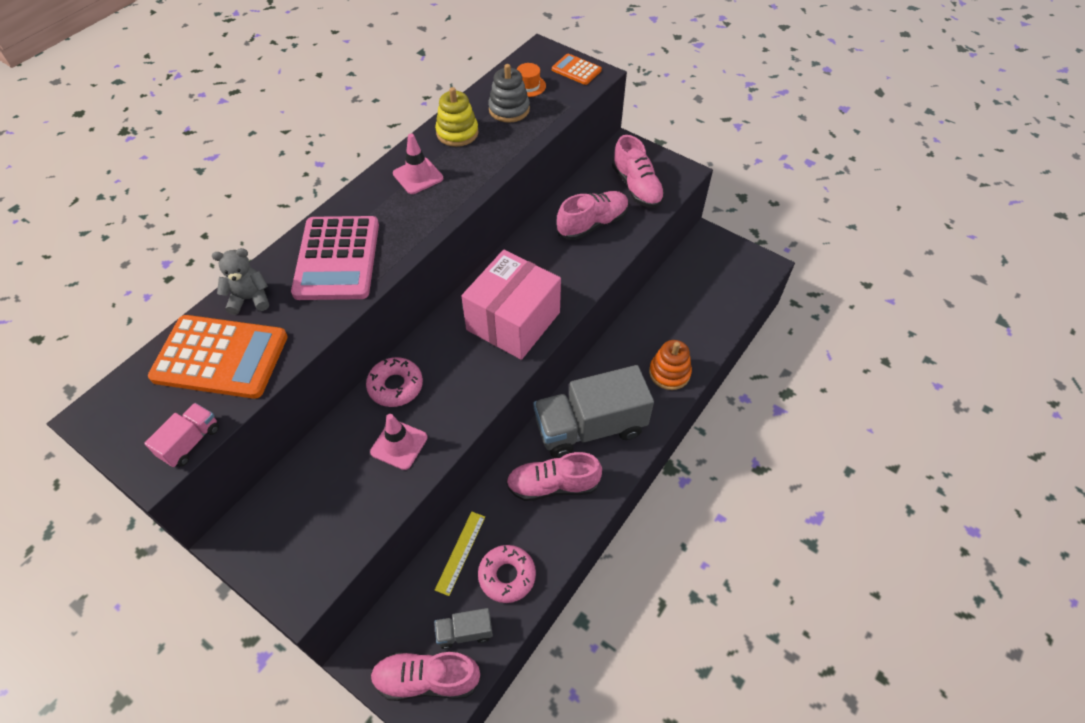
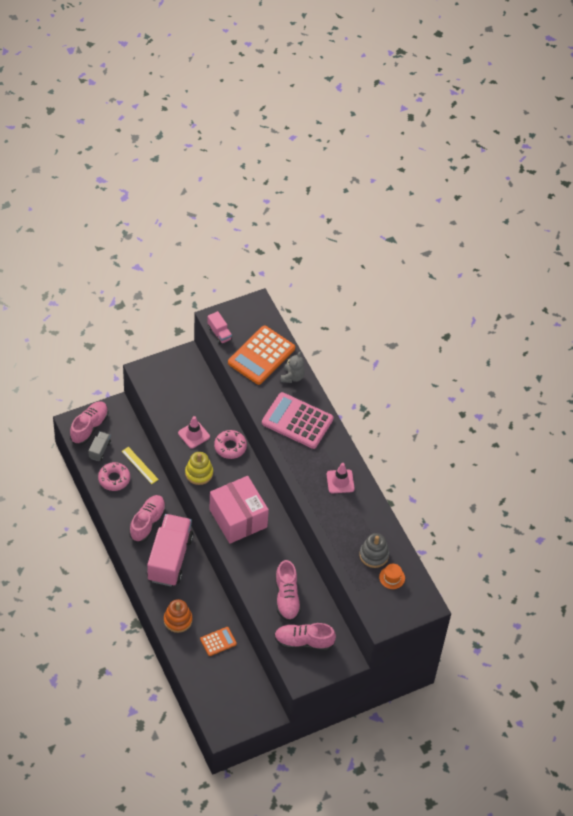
camera: 115 degrees right, 0 degrees up
(457, 133) = (367, 517): yellow stacking toy -> yellow stacking toy (199, 473)
(576, 70) = (393, 614): orange calculator -> orange calculator (218, 641)
(590, 427) = (170, 558): grey truck -> pink truck

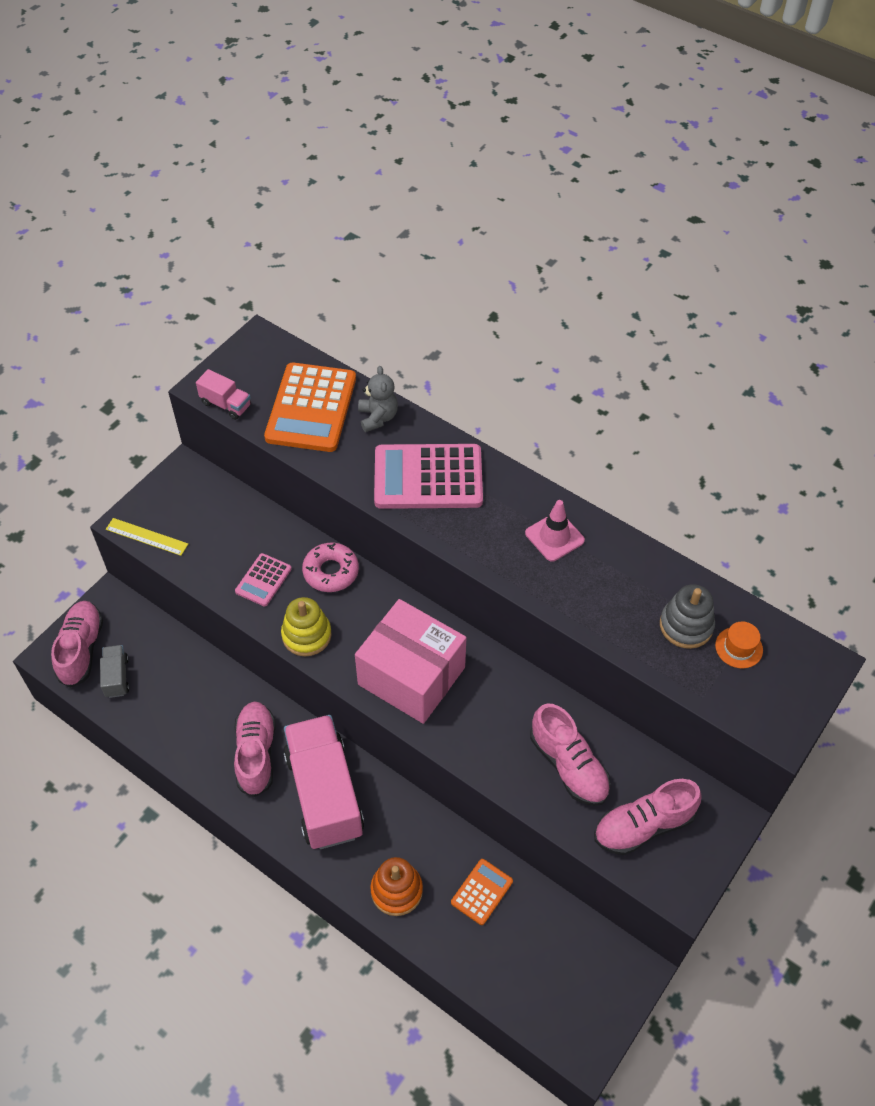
camera: 25 degrees left, 0 degrees up
(114, 479) = (164, 711): pink donut -> none
(140, 465) = (193, 670): yellow ruler -> yellow ruler (147, 536)
(194, 435) = (263, 580): pink traffic cone -> pink calculator

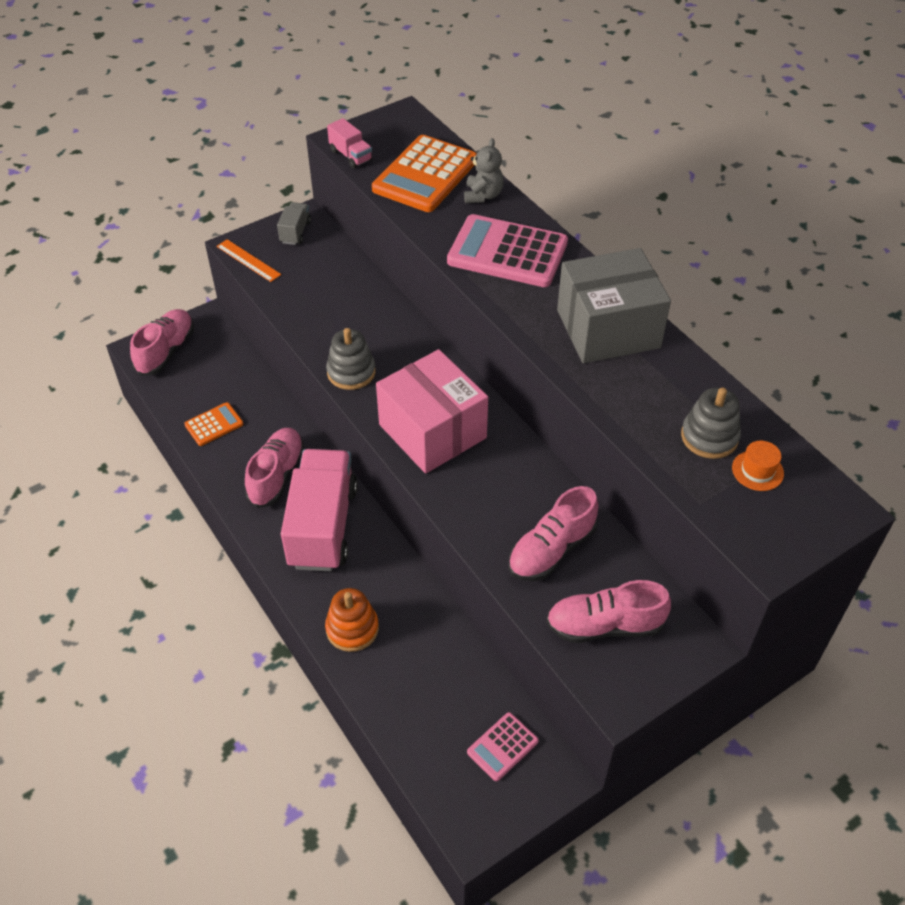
camera: 20 degrees right, 5 degrees down
(116, 677) = (185, 380): grey truck -> grey truck (295, 232)
(147, 536) = (248, 260): yellow ruler -> orange ruler
(263, 580) = (333, 319): pink calculator -> pink calculator (502, 747)
(306, 635) = (351, 372): yellow stacking toy -> grey stacking toy
(331, 572) = (397, 328): pink donut -> none
(482, 892) = (433, 656): orange calculator -> orange calculator (214, 424)
(554, 537) = (608, 329): pink traffic cone -> grey box
(569, 766) = (551, 550): pink shoe -> pink shoe turned 60 degrees clockwise

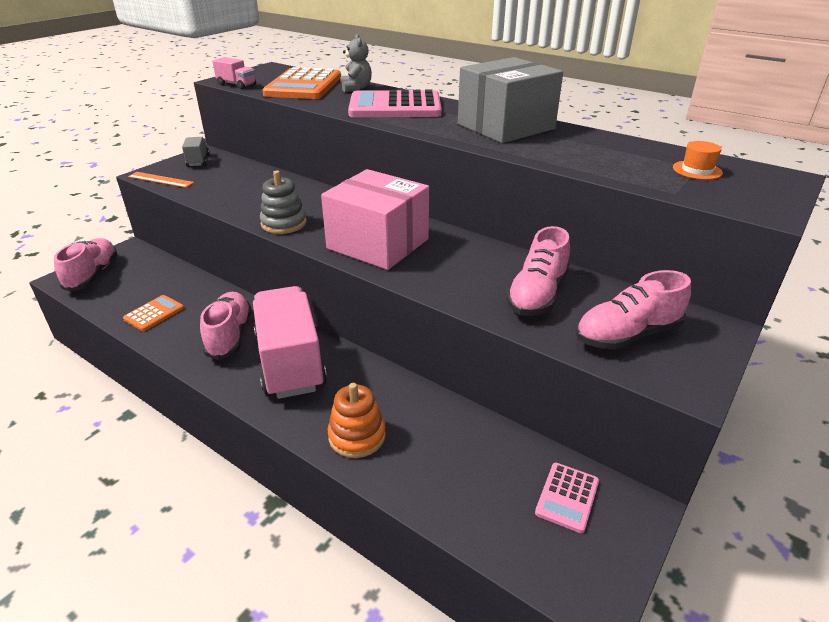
camera: 20 degrees left, 15 degrees down
(709, 437) = (640, 161): grey stacking toy -> none

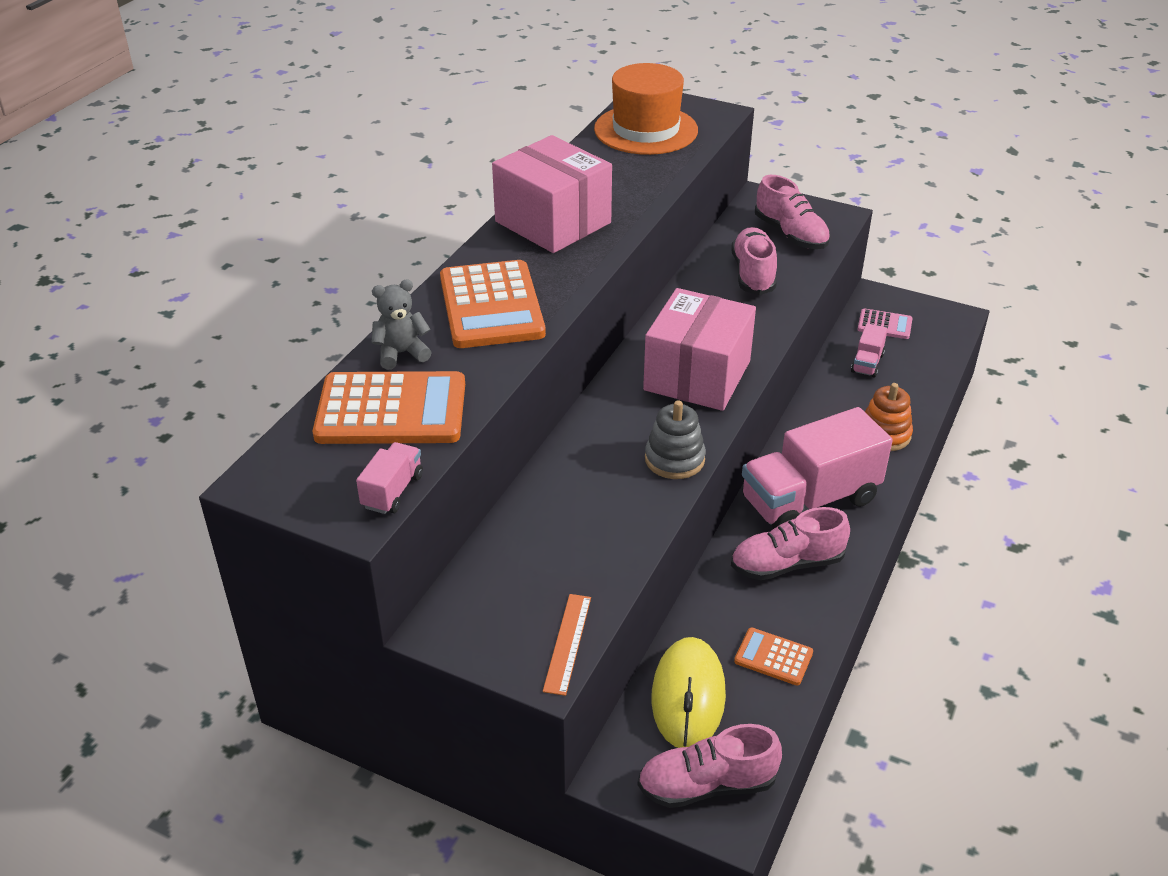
camera: 100 degrees left, 5 degrees up
(155, 277) = (688, 696): none -> yellow mouse
(198, 161) = (475, 624): grey truck -> none
(395, 107) = (491, 306): pink calculator -> orange calculator
(484, 456) = (867, 363): none -> pink truck
(505, 126) = (553, 222): grey box -> pink box
(537, 295) = (753, 274): pink shoe -> pink shoe turned 105 degrees counterclockwise
(697, 170) = (646, 130): orange hat -> orange hat, size x2.46

